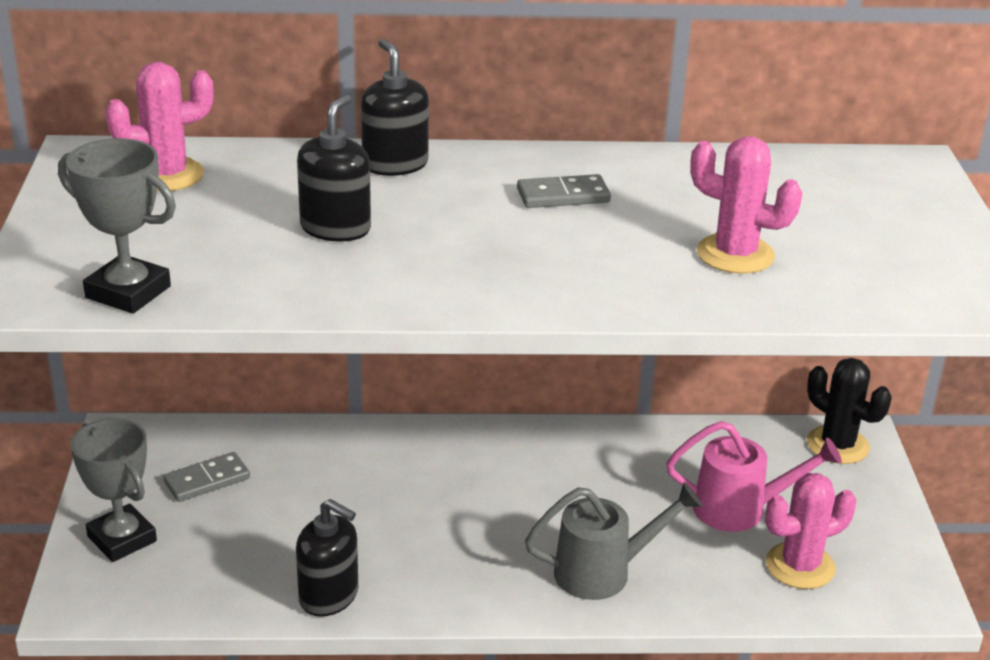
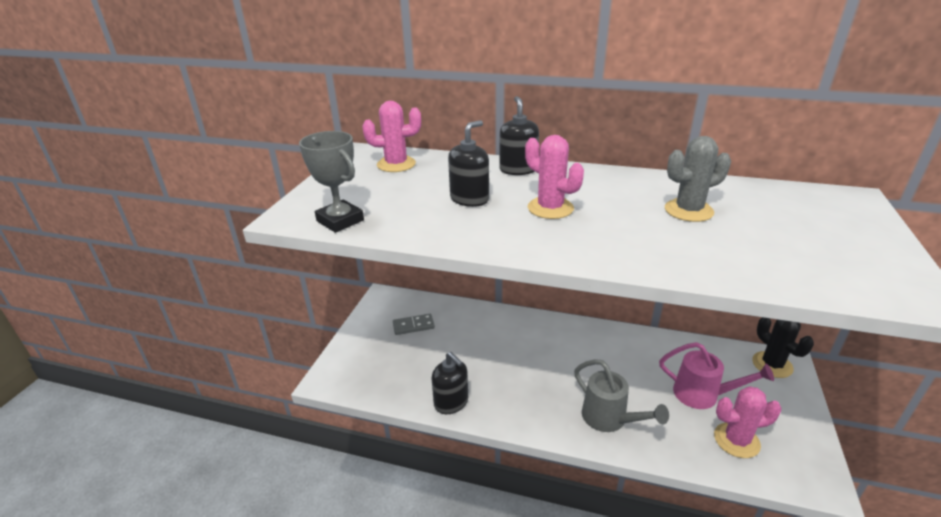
camera: 20 degrees right, 0 degrees up
(122, 539) = (362, 350): grey trophy -> none
(563, 196) = (610, 194): grey domino -> none
(603, 572) = (609, 419): grey watering can -> grey watering can turned 45 degrees clockwise
(688, 211) = (688, 211): none -> grey cactus
(735, 254) = (715, 241): pink cactus -> pink cactus (550, 208)

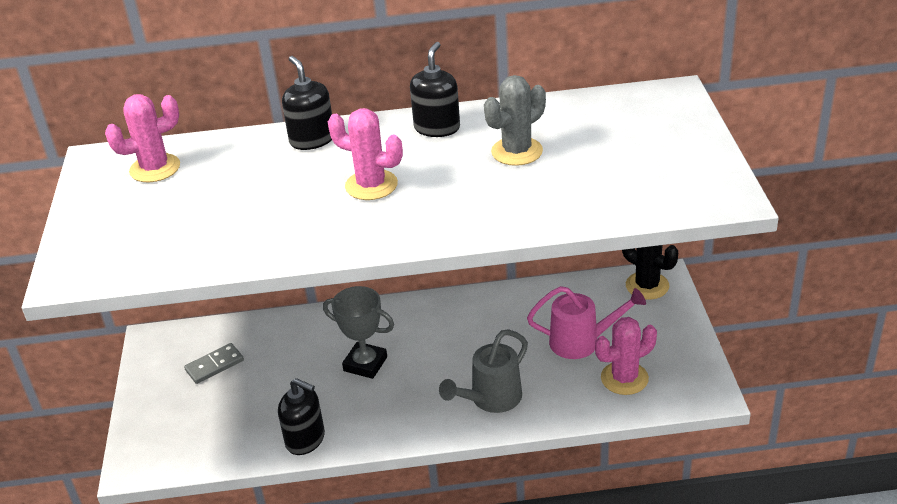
camera: 20 degrees left, 5 degrees up
(340, 221) = (136, 264): grey trophy -> grey trophy (365, 364)
(469, 199) = (274, 196): black soap dispenser -> black soap dispenser (437, 128)
(609, 419) = (490, 399): grey watering can -> grey watering can turned 105 degrees clockwise

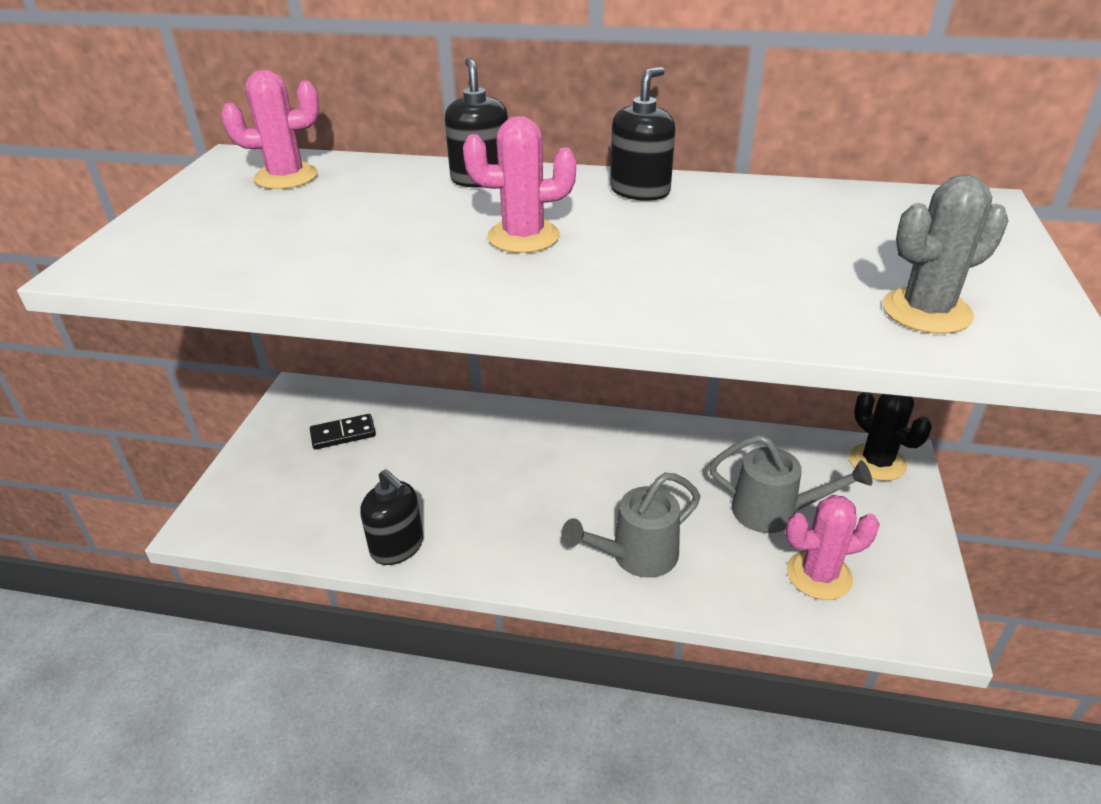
camera: 15 degrees right, 0 degrees up
(214, 365) = (343, 434): grey domino -> black domino
(365, 364) = (504, 473): grey trophy -> none
(371, 185) = (523, 237): pink cactus -> pink cactus turned 45 degrees counterclockwise
(517, 151) = (735, 233): grey cactus -> grey cactus (926, 311)
(582, 342) = (774, 512): pink watering can -> grey watering can

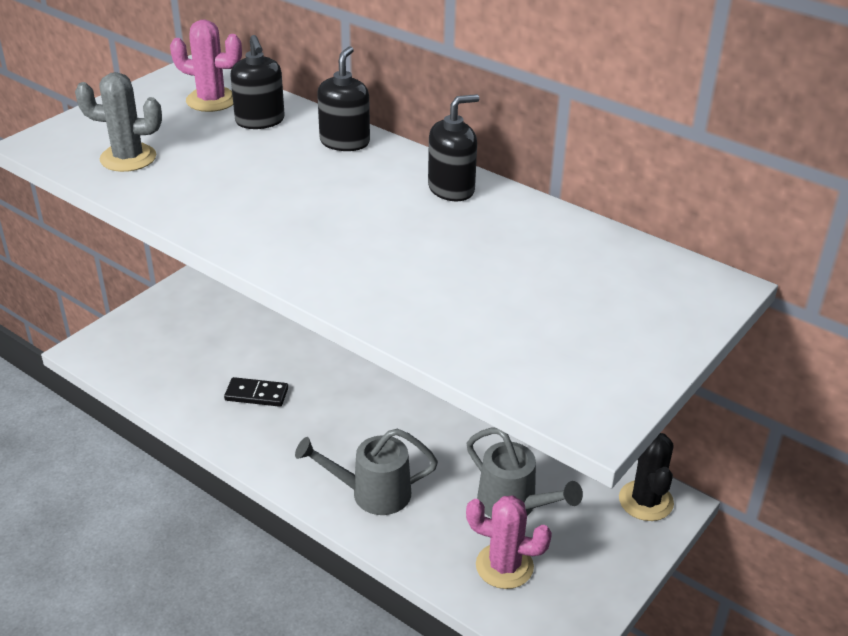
camera: 25 degrees right, 0 degrees up
(343, 434) = (226, 315): black domino -> black domino (256, 394)
(397, 546) = (205, 417): black soap dispenser -> black soap dispenser (260, 121)
(523, 237) = (323, 203): pink cactus -> none
(926, 311) = (538, 358): grey cactus -> grey cactus (128, 158)

